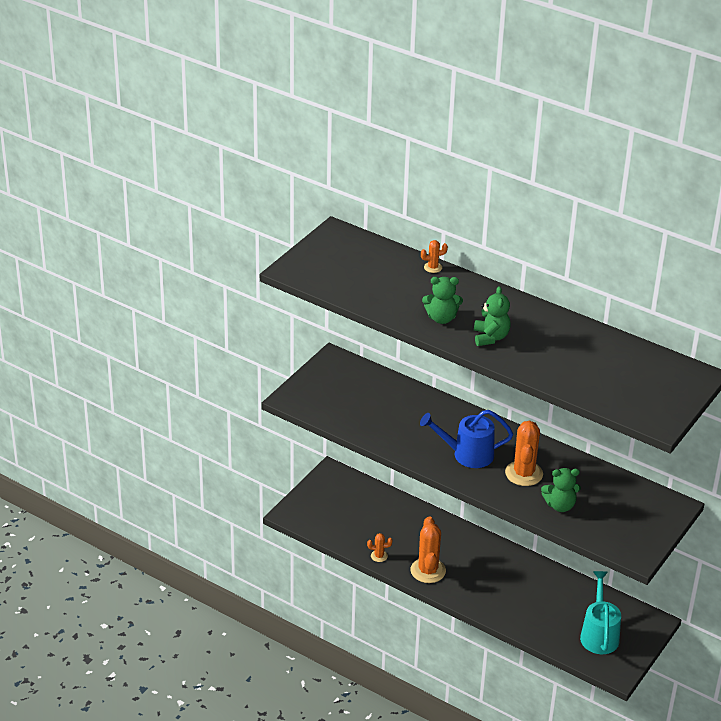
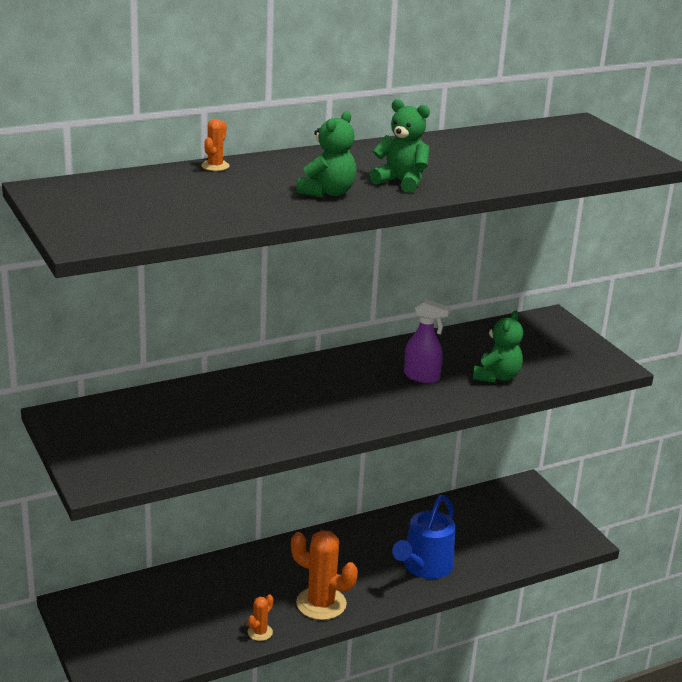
camera: 60 degrees left, 10 degrees down
(467, 454) = (353, 398): blue watering can -> blue watering can (424, 567)
(524, 473) = (422, 377): orange cactus -> purple spray bottle
(599, 634) = (519, 527): turquoise watering can -> none

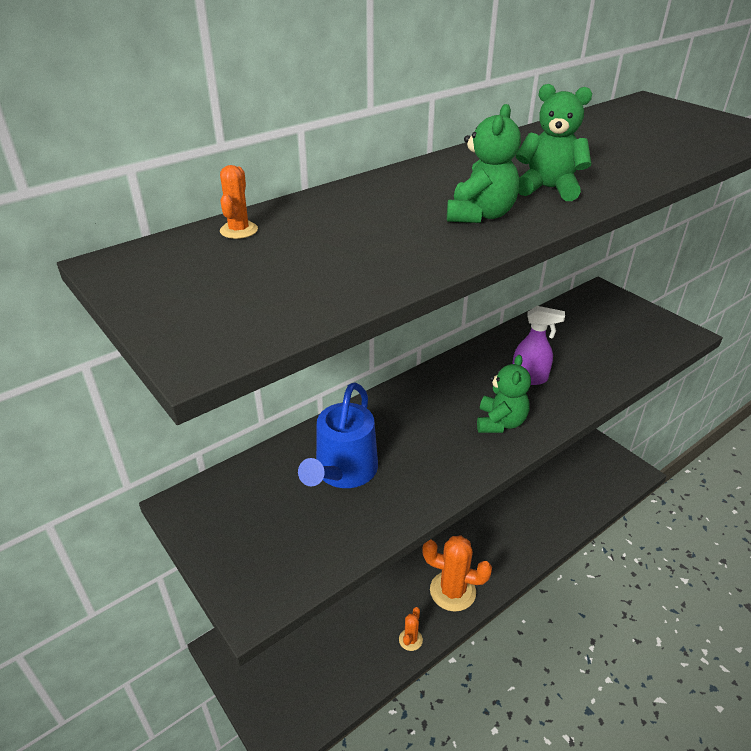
camera: 10 degrees left, 10 degrees up
(215, 166) = (325, 198): orange cactus -> orange cactus (239, 230)
(424, 567) = (523, 528): blue watering can -> blue watering can (343, 472)
(496, 377) = (595, 365): green teddy bear -> green teddy bear (500, 422)

